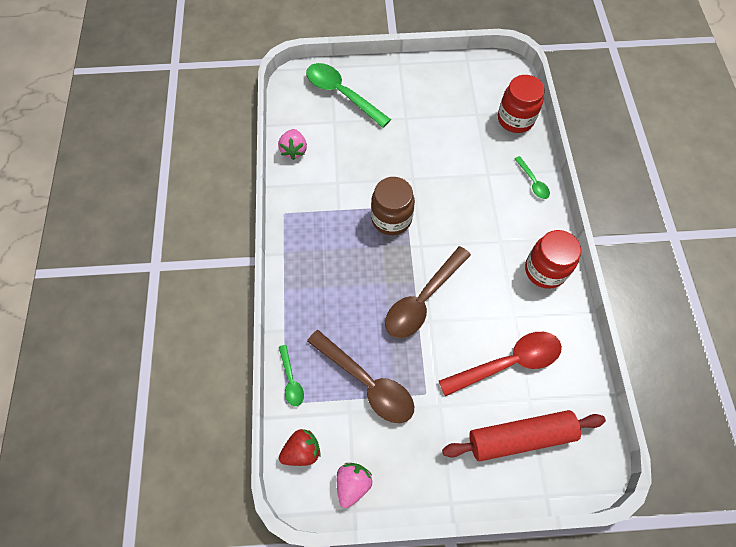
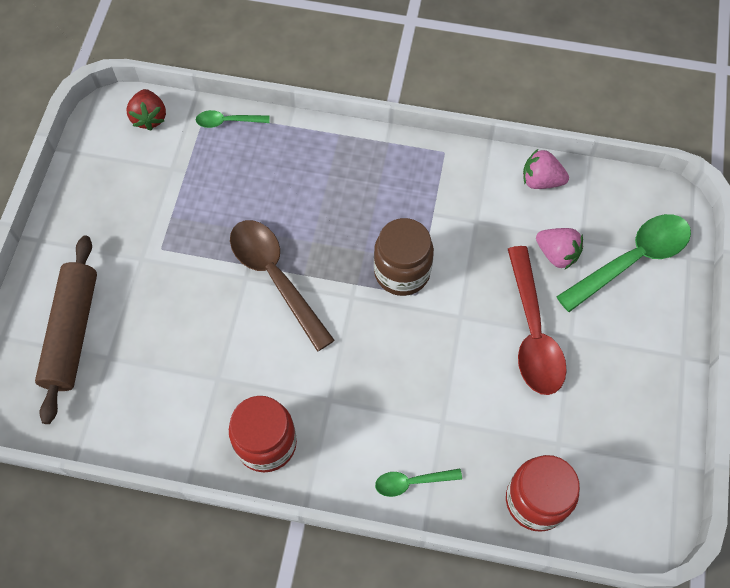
camera: 105 degrees right, 0 degrees up
(353, 484) = (98, 155): pink strawberry -> pink strawberry (557, 254)
(366, 382) = (197, 192): brown spoon -> none
(507, 363) = (161, 349): red spoon -> red spoon (532, 332)
(520, 437) = (72, 332): red rolling pin -> brown rolling pin

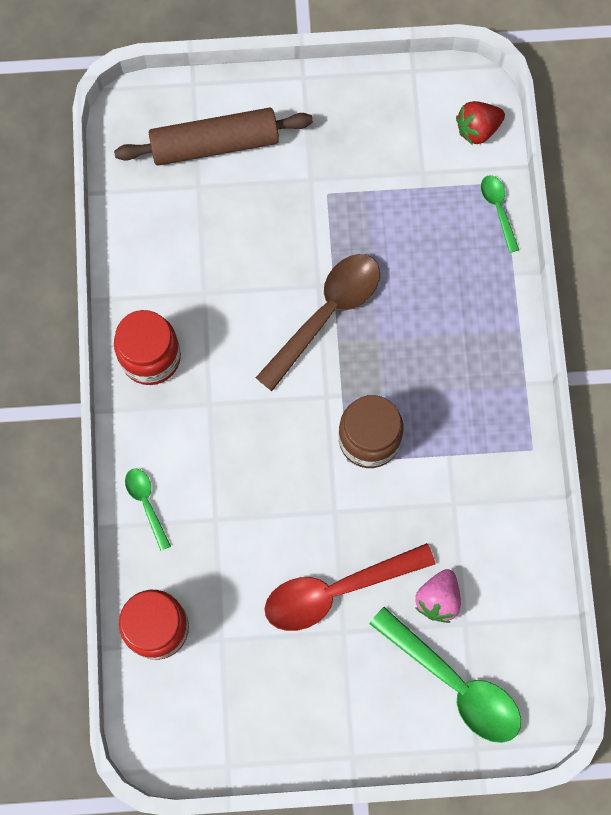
camera: 75 degrees right, 10 degrees up
(541, 180) = (527, 564): pink strawberry -> none

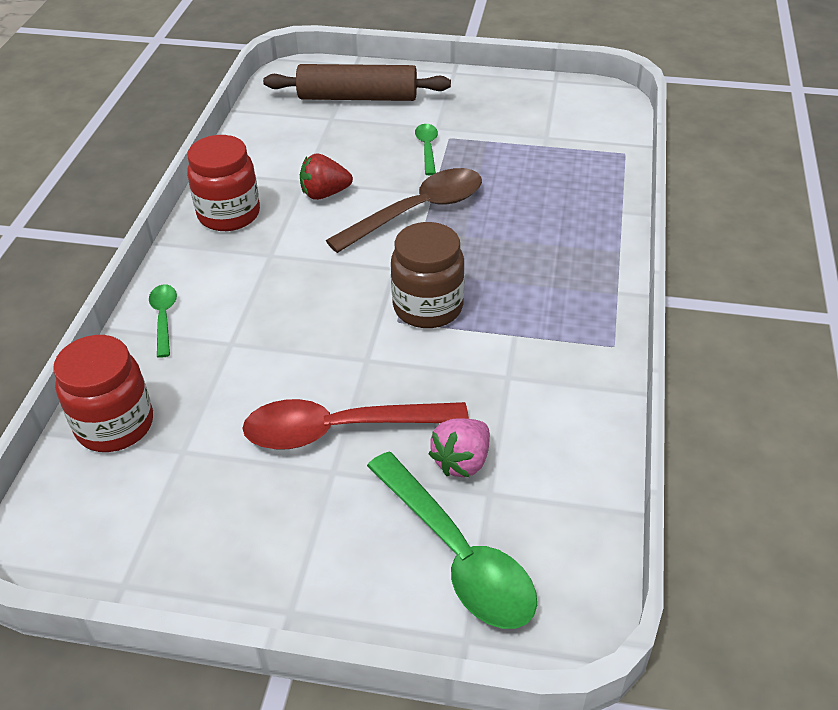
camera: 15 degrees right, 30 degrees down
(477, 129) = (607, 119): red strawberry -> red strawberry (324, 194)
(498, 210) = (615, 168): green spoon -> green spoon (427, 148)

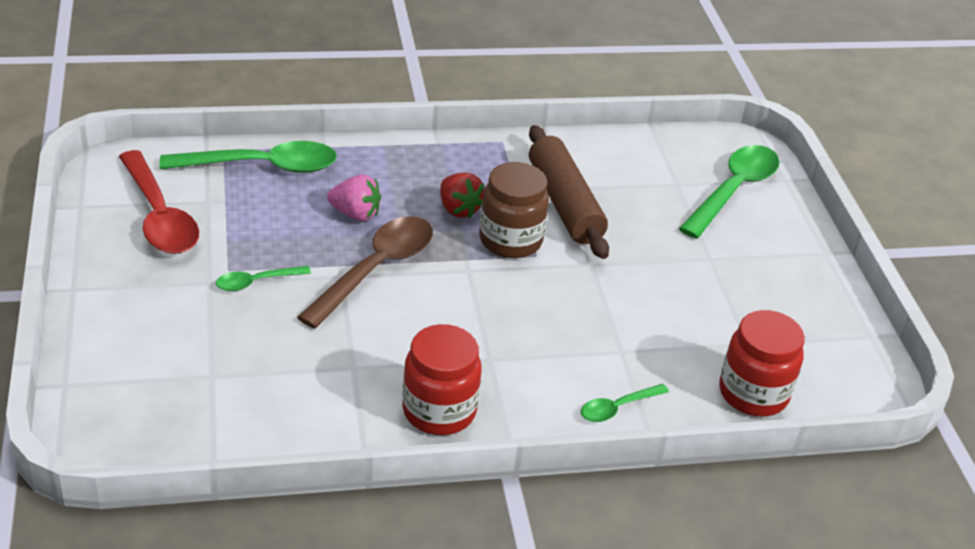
camera: 115 degrees left, 5 degrees down
(324, 194) = (371, 343): red strawberry -> red strawberry (458, 209)
(341, 430) = (671, 262): red spoon -> red spoon (159, 216)
(357, 97) = (155, 362): brown rolling pin -> brown rolling pin (565, 203)
(417, 212) = (375, 270): brown spoon -> brown spoon turned 90 degrees clockwise
(462, 461) = (659, 199): pink strawberry -> pink strawberry (355, 214)
(593, 170) = (261, 166): none -> green spoon

